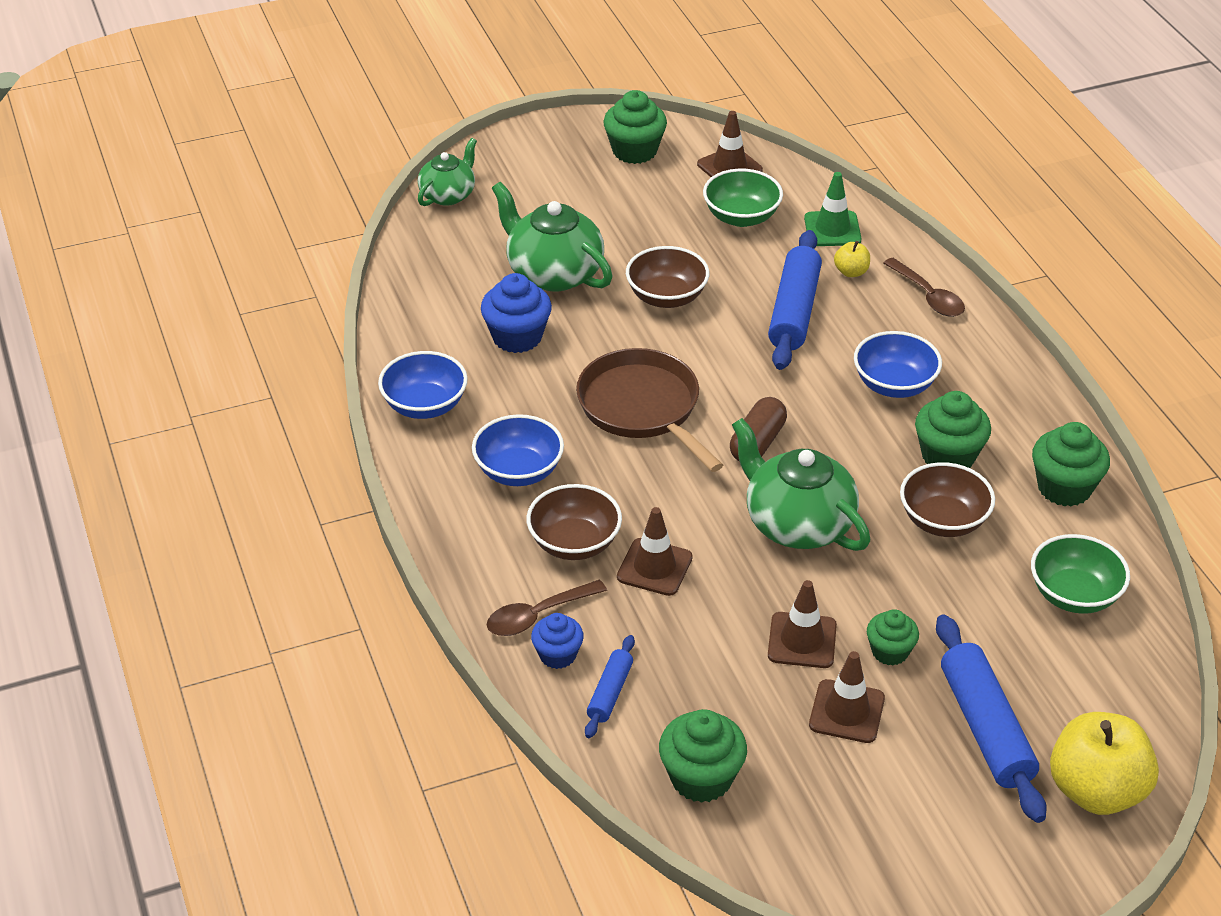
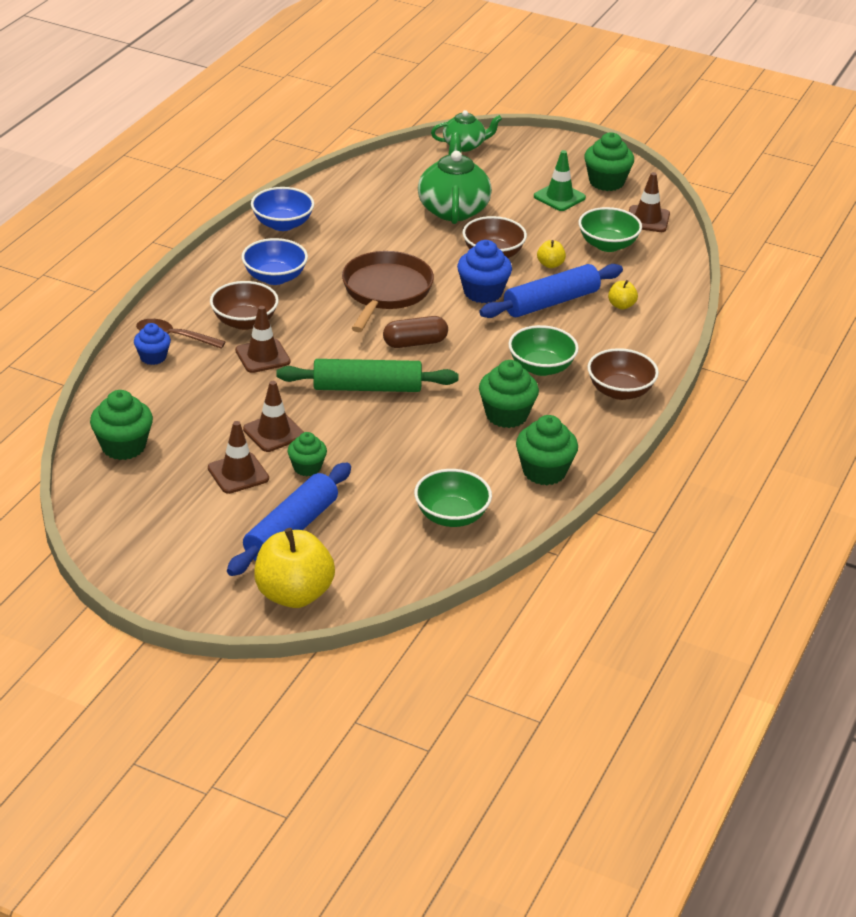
camera: 45 degrees right, 5 degrees down
(517, 337) = (381, 224): blue cupcake -> blue cupcake (483, 292)
(609, 692) = (147, 387): blue rolling pin -> none
(730, 272) = (550, 264): none -> yellow apple
(797, 523) = (367, 387): green teapot -> green rolling pin
(832, 229) = (650, 281): green traffic cone -> green traffic cone (559, 197)
(894, 385) = (541, 367): blue bowl -> green bowl
(928, 296) = (645, 343): brown spoon -> none
(943, 520) = (446, 438): brown bowl -> brown bowl (620, 391)

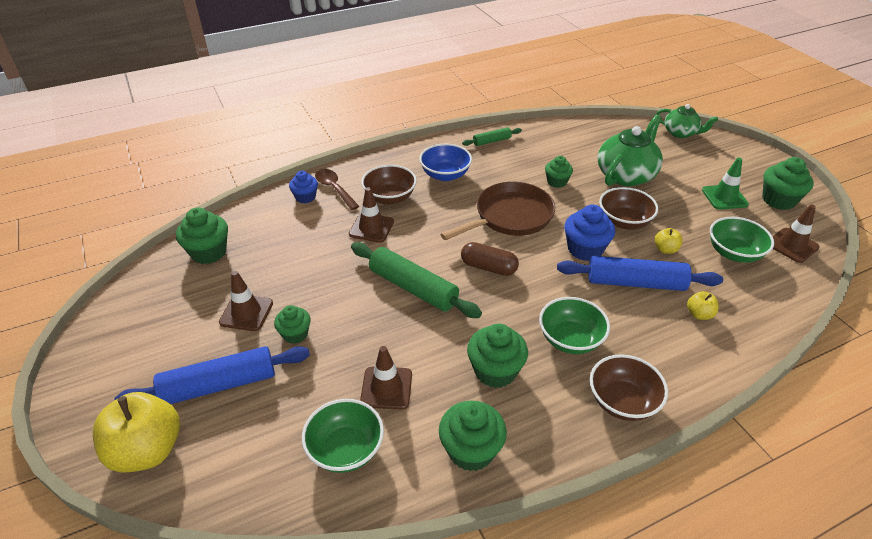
camera: 40 degrees right, 5 degrees up
(273, 432) = (308, 291): brown traffic cone -> brown traffic cone (386, 388)
(282, 224) = (492, 141): blue bowl -> green rolling pin
(394, 241) = (556, 182): none -> green cupcake

